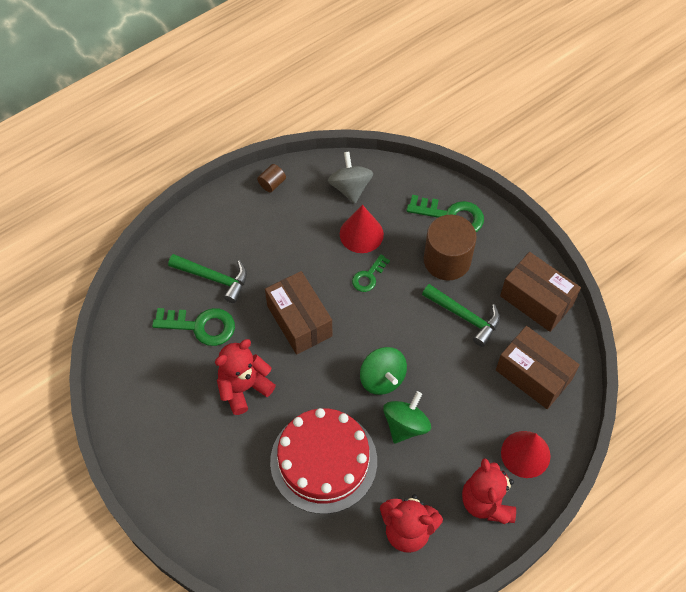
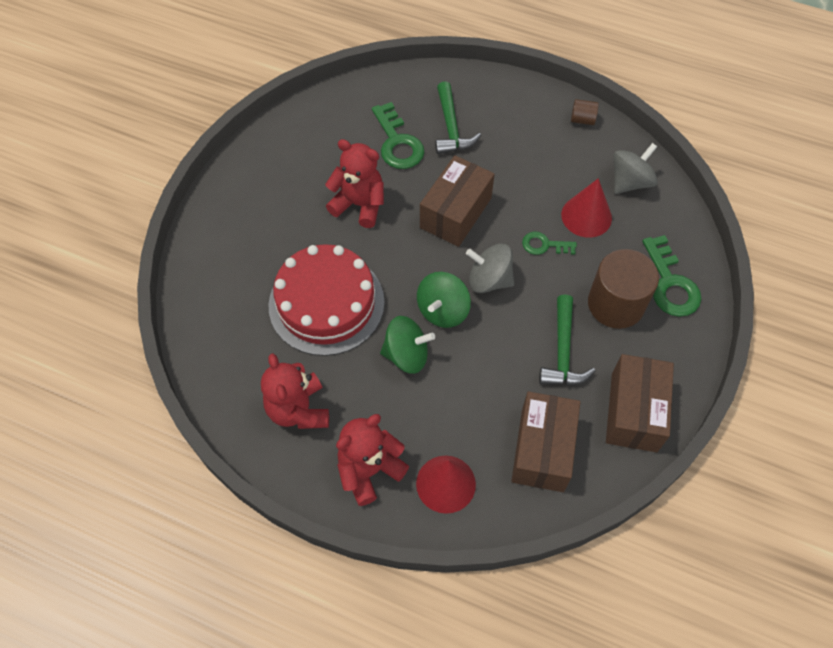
camera: 60 degrees right, 0 degrees up
(375, 331) = (489, 280): none -> grey spinning top

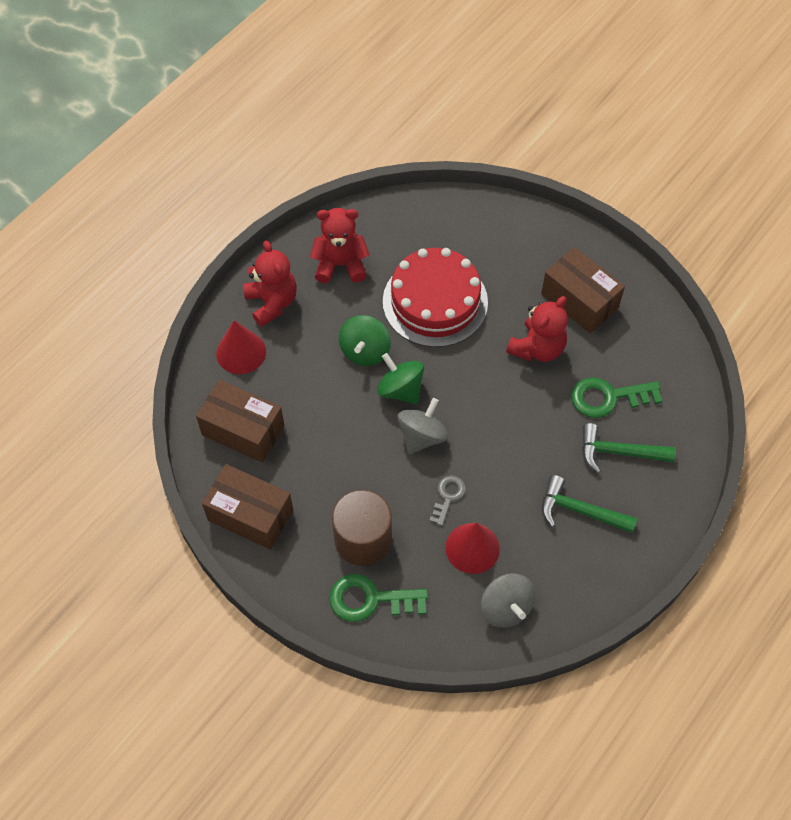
camera: 105 degrees right, 0 degrees up
(455, 213) = (507, 428): brown box -> brown box (579, 301)
(544, 245) = (448, 497): green key -> grey key
(563, 352) = (328, 476): green hammer -> green hammer (579, 511)
(582, 119) = (603, 589): brown cylinder -> none

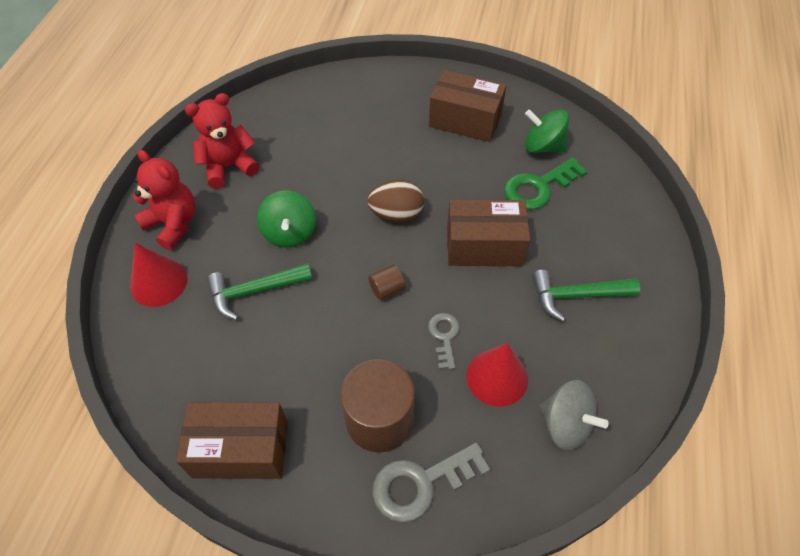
camera: 25 degrees left, 5 degrees down
(243, 430) = (193, 360): brown box -> brown box (484, 246)
(370, 599) = (421, 483): green key -> grey key
(400, 389) = (343, 254): green spinning top -> green spinning top (543, 146)
(422, 436) = (387, 289): grey spinning top -> brown cylinder
(435, 301) = (336, 166): red cake -> none
(465, 371) = (396, 214): none -> brown egg
(537, 348) = (451, 170): red teddy bear -> none
(618, 452) = (577, 229): green hammer -> green hammer (254, 291)

